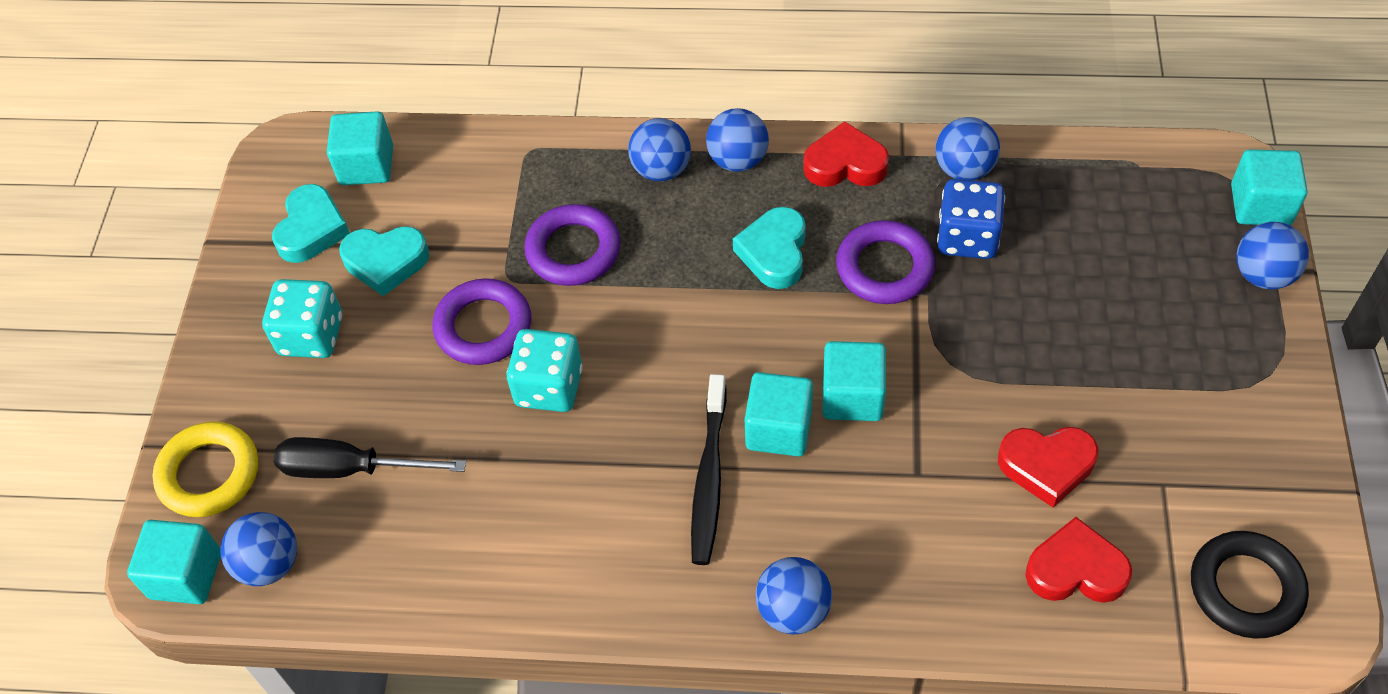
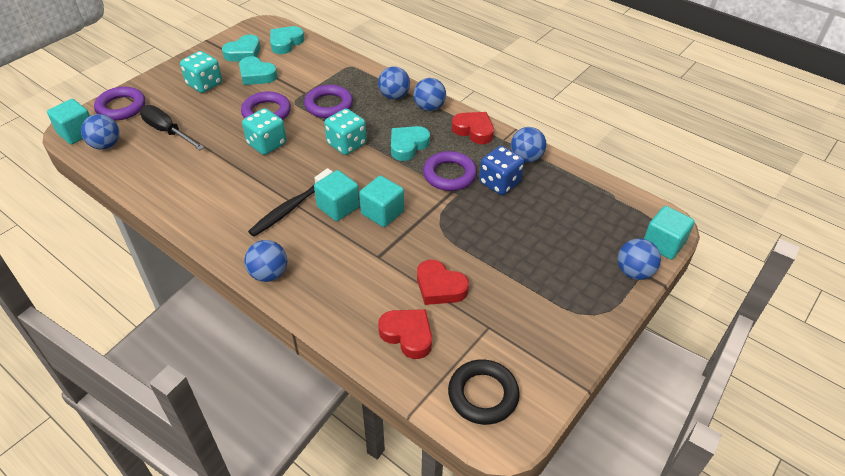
camera: 30 degrees right, 10 degrees down
(209, 474) = (121, 107): yellow ring -> purple ring
(366, 165) = (286, 43): turquoise cube -> turquoise heart
(677, 308) = (346, 144): none -> turquoise dice

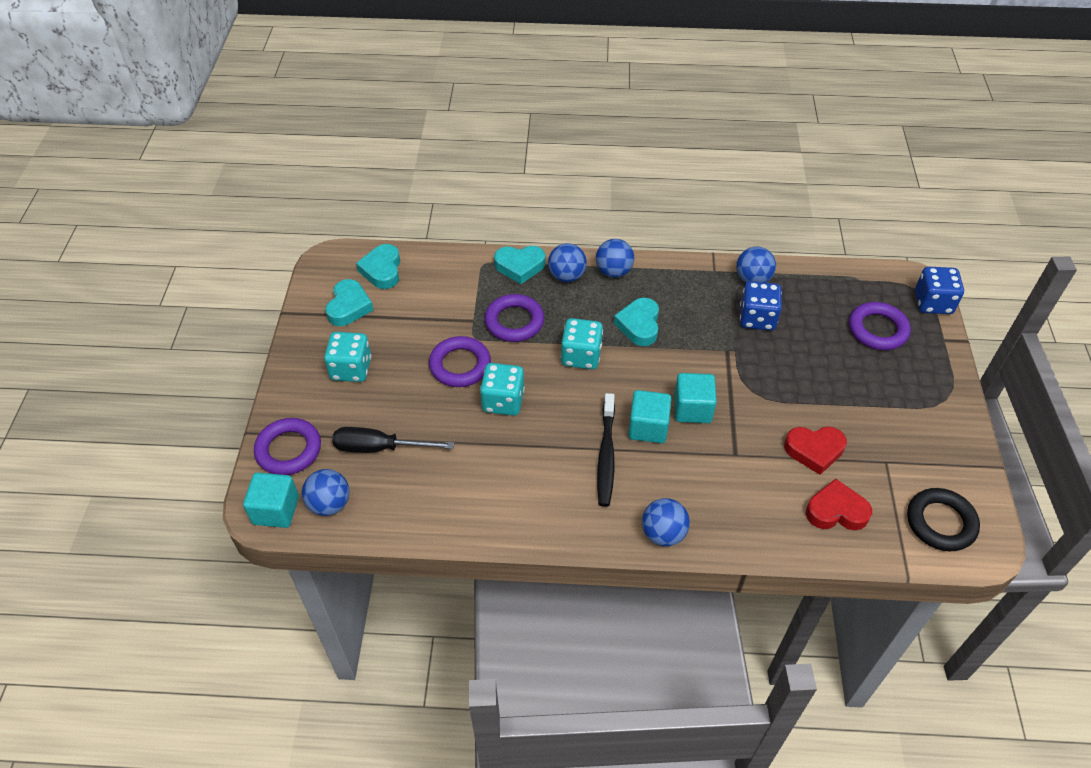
camera: 35 degrees left, 5 degrees up
(256, 75) = (396, 326): turquoise heart -> turquoise heart (520, 266)
(449, 175) = (707, 335): purple ring -> purple ring (877, 330)
(474, 130) = (680, 275): red heart -> none
(634, 272) = (937, 342): blue ball -> none
(663, 244) = (933, 303): turquoise cube -> blue dice

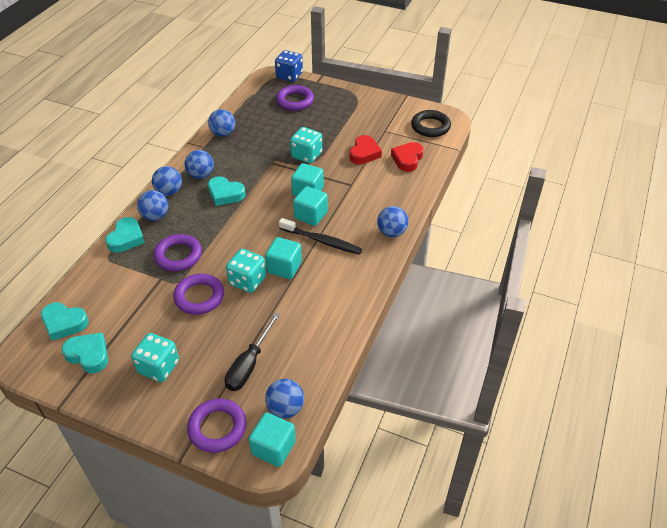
camera: 70 degrees left, 5 degrees down
(541, 430) = (284, 267): none -> turquoise cube
(581, 356) = (233, 229): turquoise dice -> turquoise dice (306, 155)
(660, 288) = (201, 175): none -> blue ball
(757, 318) = (255, 142): blue dice -> none

